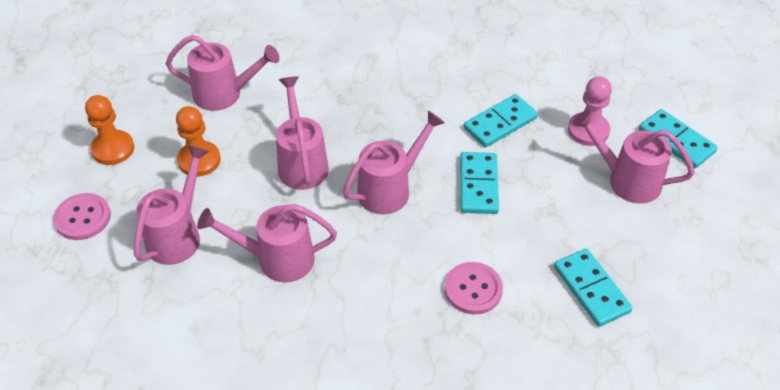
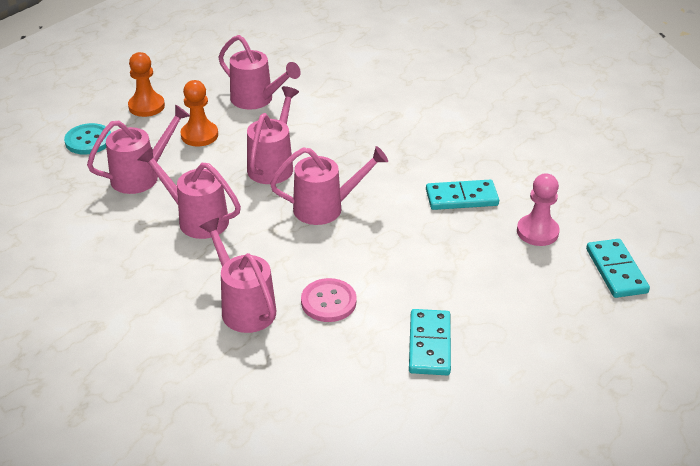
camera: 30 degrees right, 10 degrees down
(83, 218) = (88, 140): pink button -> turquoise button
(478, 185) = (401, 233): turquoise domino -> none
(626, 180) = (538, 281): pink watering can -> pink watering can (244, 306)

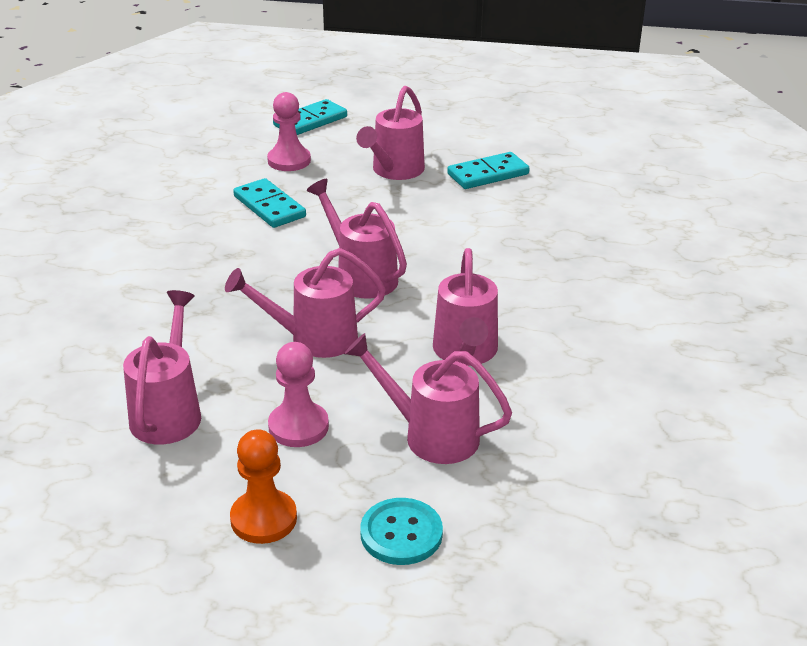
camera: 120 degrees left, 5 degrees down
(199, 135) = (298, 427): orange pawn -> pink pawn
(244, 306) = (553, 271): pink watering can -> pink watering can (394, 171)
(328, 302) = (494, 231): pink button -> none

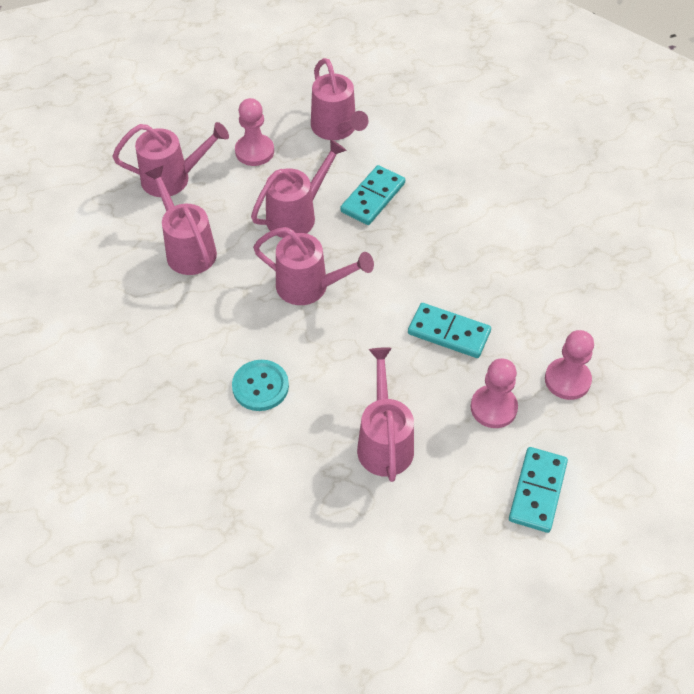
camera: 150 degrees right, 20 degrees up
(213, 155) = (567, 380): none -> pink pawn
(263, 519) = (230, 97): orange pawn -> none
(401, 533) = (154, 118): turquoise button -> turquoise button (260, 386)
(488, 174) = (292, 483): turquoise domino -> turquoise domino (372, 197)

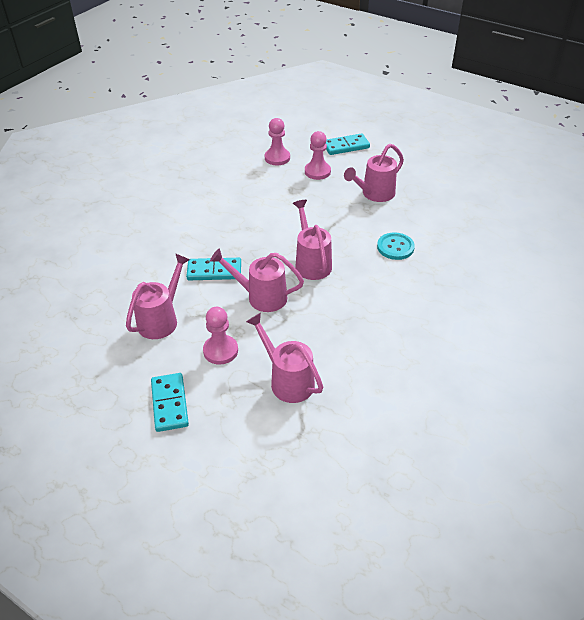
camera: 125 degrees left, 10 degrees down
(187, 249) = (340, 332): pink watering can -> none
(448, 333) = (288, 201): turquoise domino -> turquoise domino (170, 403)

